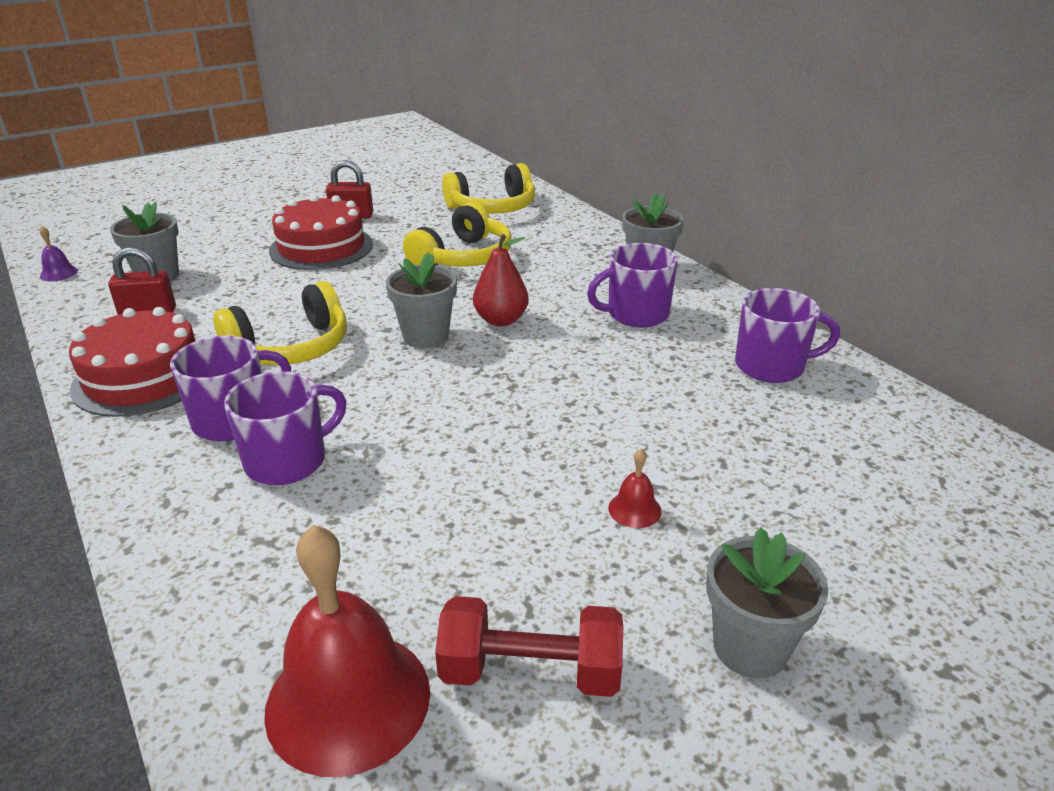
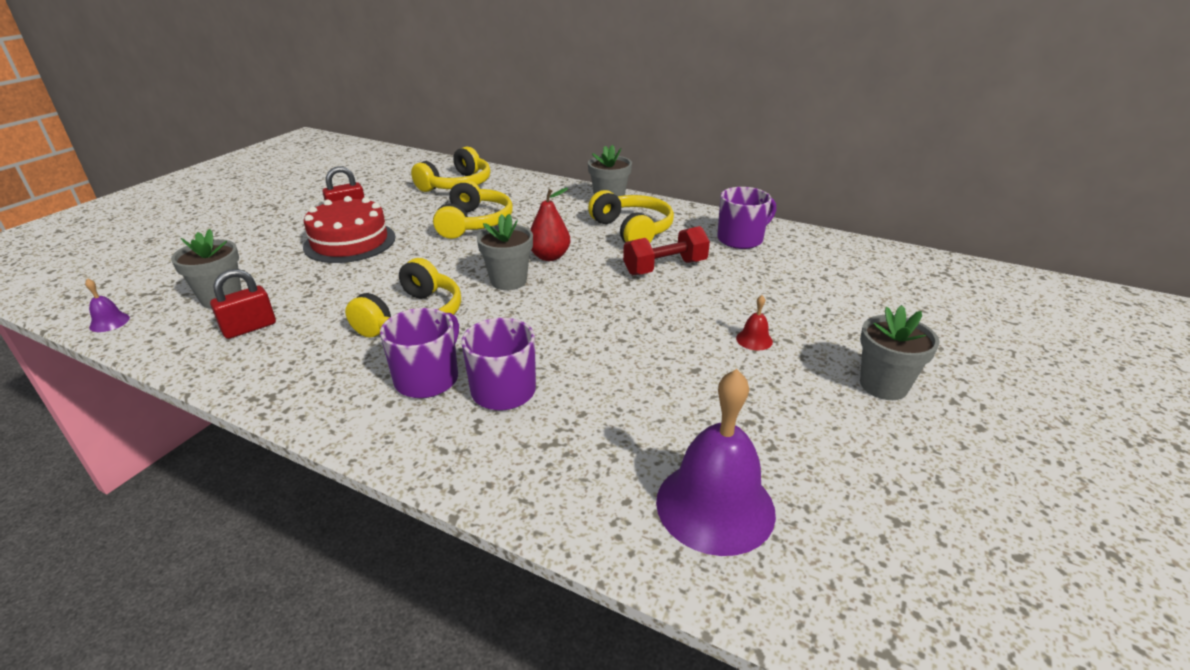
camera: 30 degrees left, 0 degrees up
(143, 377) = (309, 374): red cake -> none
(348, 700) = (715, 506): red bell -> purple bell
(530, 671) = (795, 444): red dumbbell -> red dumbbell (665, 267)
(636, 314) = (632, 230): purple mug -> yellow headphones

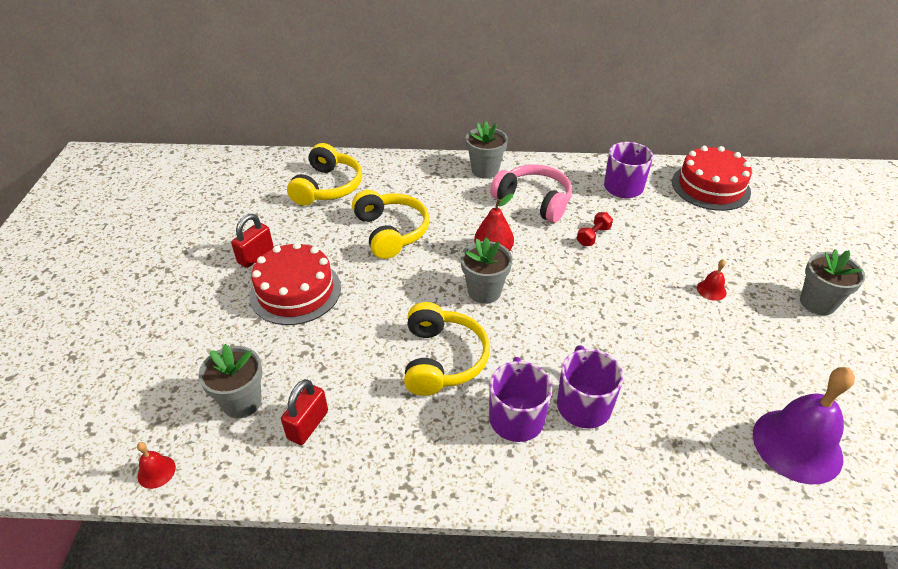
camera: 25 degrees left, 10 degrees up
(109, 322) = (156, 471): purple bell -> red bell
(632, 230) = (534, 201): yellow headphones -> pink headphones
(665, 267) = (593, 236): red dumbbell -> red dumbbell, size x0.59
(845, 259) = (710, 187): none -> red cake

